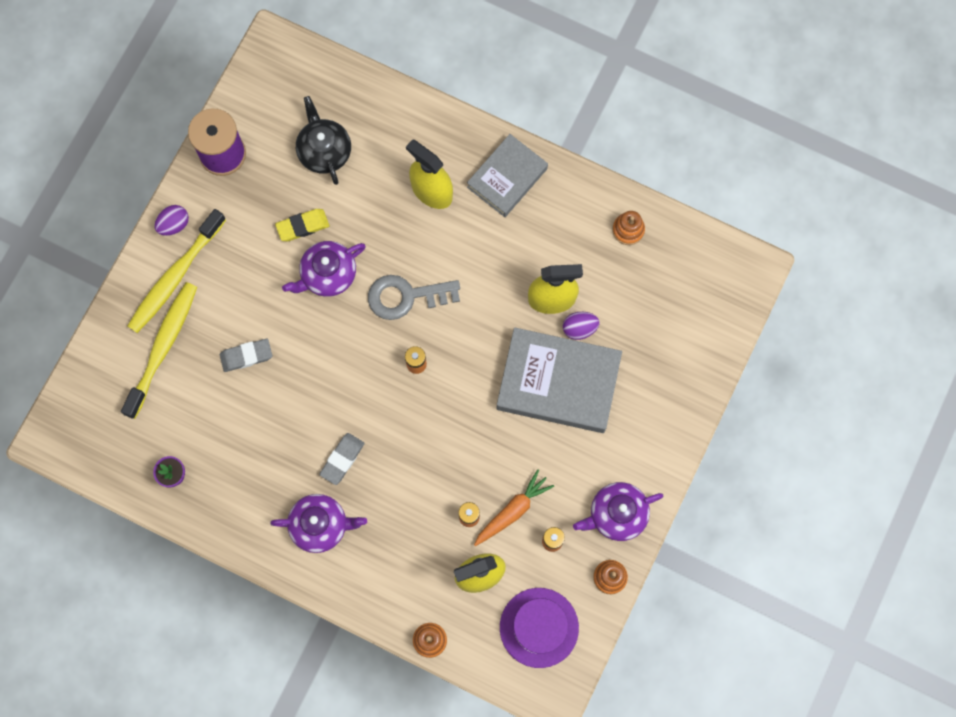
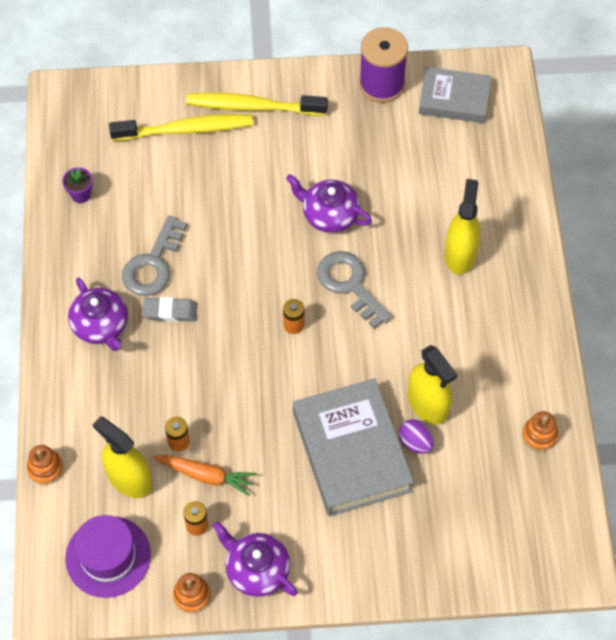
camera: 60 degrees right, 15 degrees down
(174, 225) = (296, 83): purple egg -> none
(246, 356) = (217, 192): grey eraser -> none
(285, 449) = (153, 264): none -> grey key
(302, 226) = (359, 174): yellow eraser -> none
(324, 150) = (438, 155): black teapot -> none
(507, 178) = (516, 308): grey book -> grey book (454, 99)

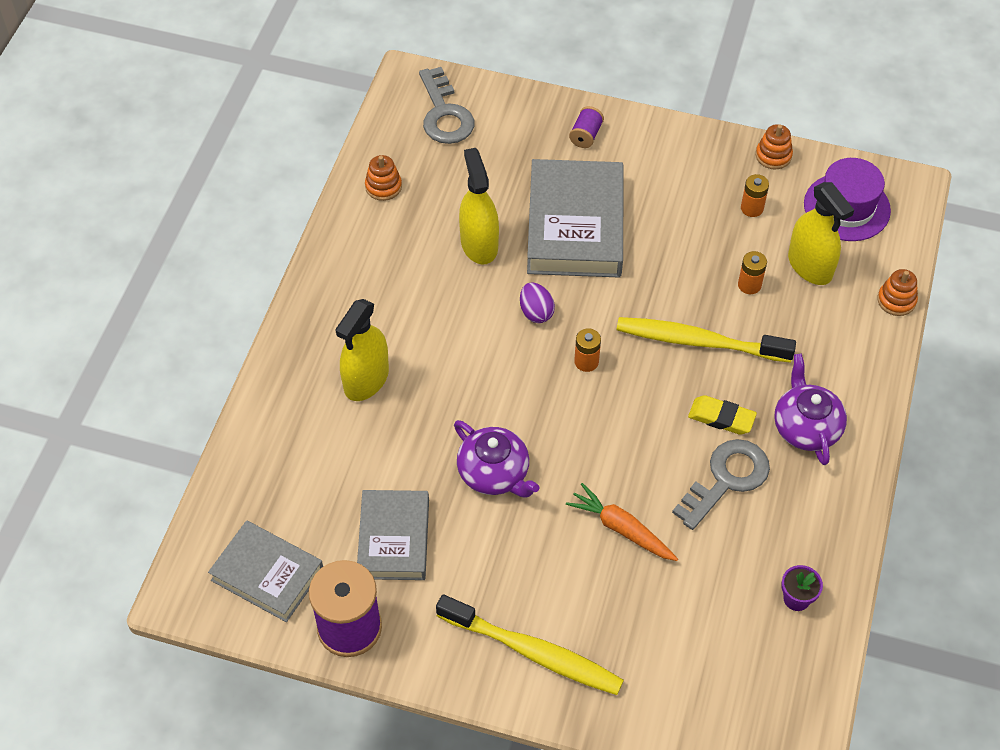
camera: 160 degrees left, 5 degrees down
(170, 312) = (721, 418): grey eraser -> yellow eraser
(186, 130) = (634, 647): yellow toothbrush -> yellow toothbrush (699, 341)
(206, 475) = (730, 247): orange carrot -> orange carrot (621, 529)
(256, 569) = (705, 158): purple teapot -> none
(350, 285) = (506, 385): grey key -> grey key (444, 114)
(380, 147) = (394, 539): none -> grey book
(380, 557) = (586, 135): none -> purple spool
(415, 442) = (508, 215): purple egg -> purple egg (536, 312)

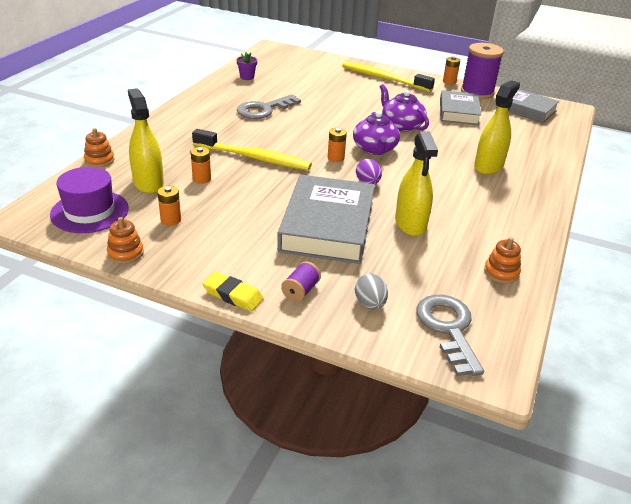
camera: 175 degrees left, 20 degrees down
(400, 668) = (449, 81): none -> orange battery
(518, 130) = (370, 304): none -> grey egg
(621, 529) = (330, 102): orange carrot -> none
(721, 418) = (255, 128): yellow eraser -> yellow eraser (233, 295)
(806, 427) = (205, 120): purple teapot -> purple teapot (375, 149)

